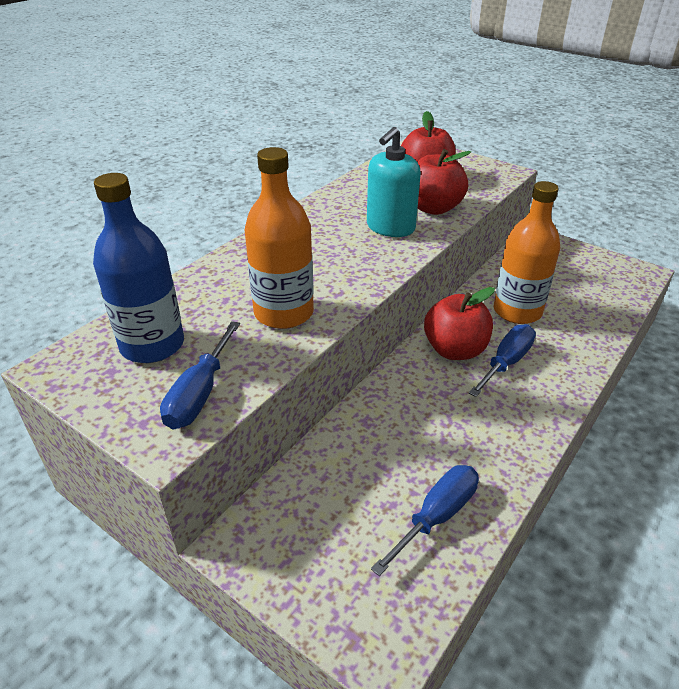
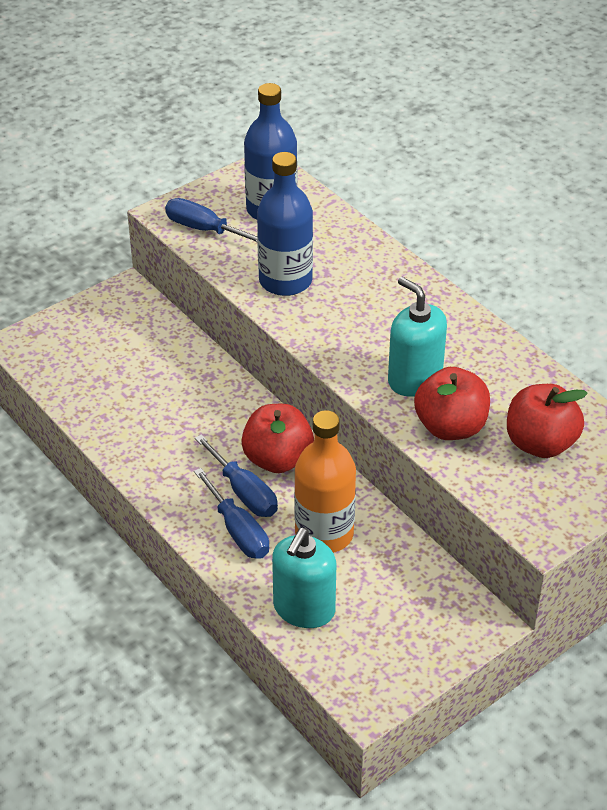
camera: 105 degrees right, 5 degrees up
(284, 313) = (285, 281): orange bottle -> blue bottle
(437, 516) = (97, 391): blue screwdriver -> blue screwdriver (238, 531)
(595, 309) = (304, 609): none -> turquoise soap dispenser

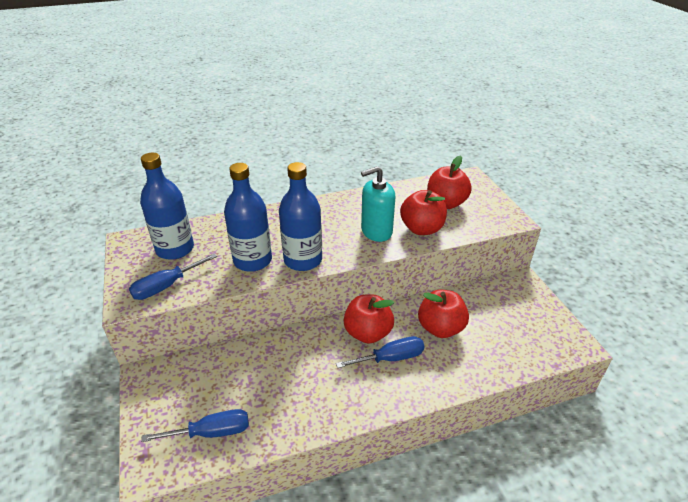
camera: 70 degrees left, 5 degrees down
(238, 531) = (425, 370): blue screwdriver -> blue screwdriver (211, 432)
(304, 609) = (501, 354): turquoise soap dispenser -> none
(310, 324) = (303, 260): none -> blue bottle
(324, 534) = (440, 328): orange bottle -> red apple

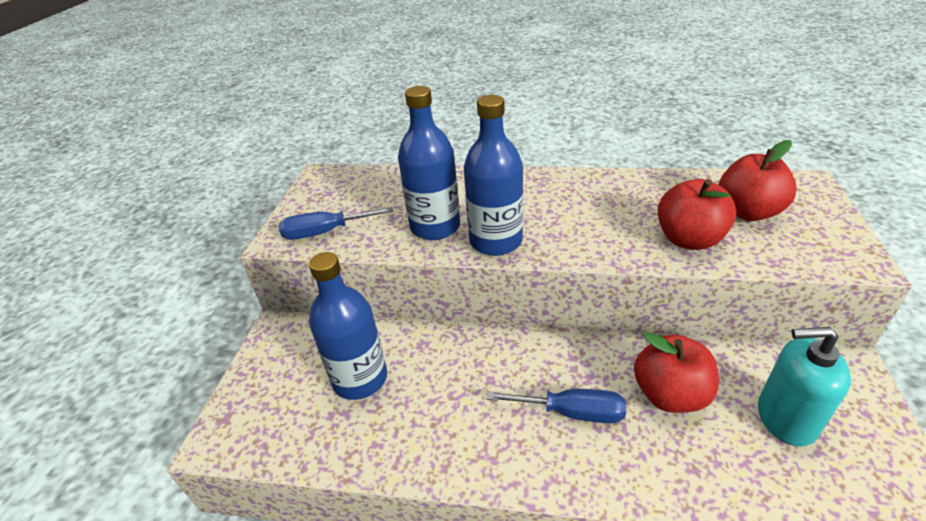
camera: 30 degrees right, 0 degrees up
(175, 249) = (360, 194): blue bottle -> blue bottle (360, 379)
(211, 432) = (302, 423): blue screwdriver -> none
(368, 333) = (556, 365): red apple -> none
(376, 231) = (617, 228): turquoise soap dispenser -> turquoise soap dispenser (785, 418)

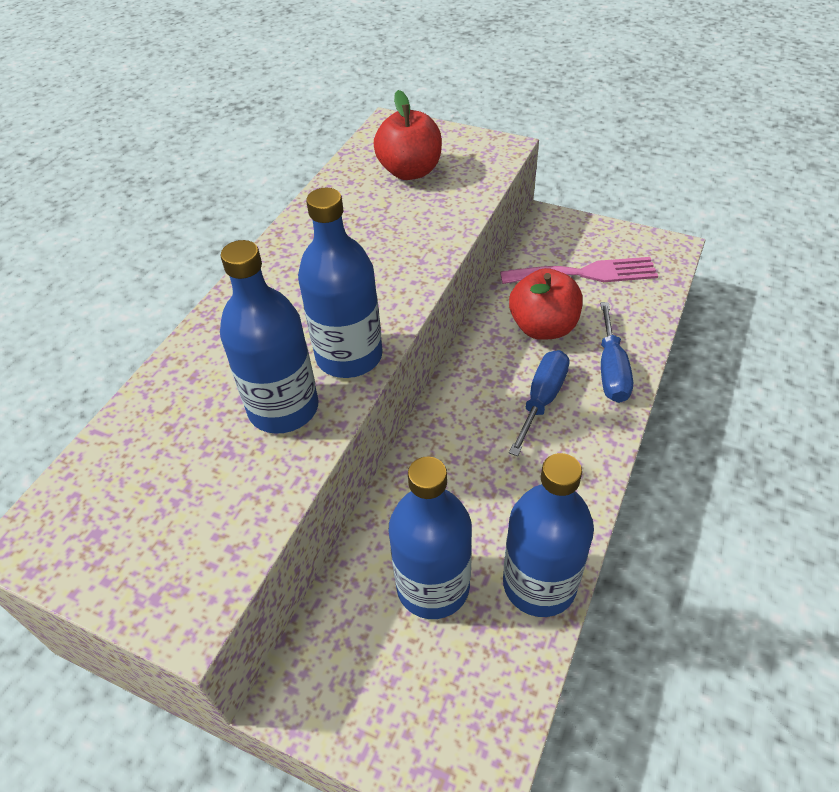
camera: 75 degrees left, 10 degrees up
(325, 232) = (211, 544): blue screwdriver -> blue screwdriver (611, 370)
(372, 449) = (539, 584): none -> blue bottle
(689, 239) = (428, 218): red apple -> none
(785, 418) = (585, 273): turquoise soap dispenser -> pink fork

